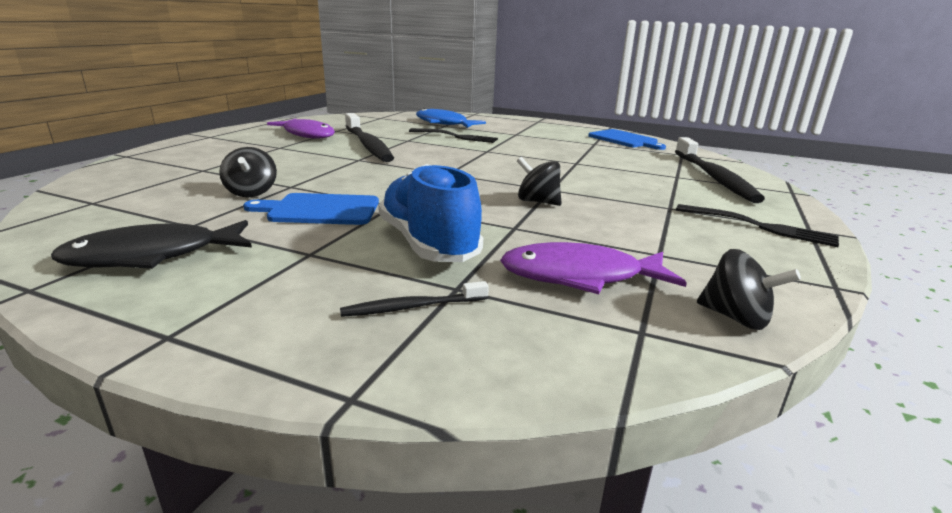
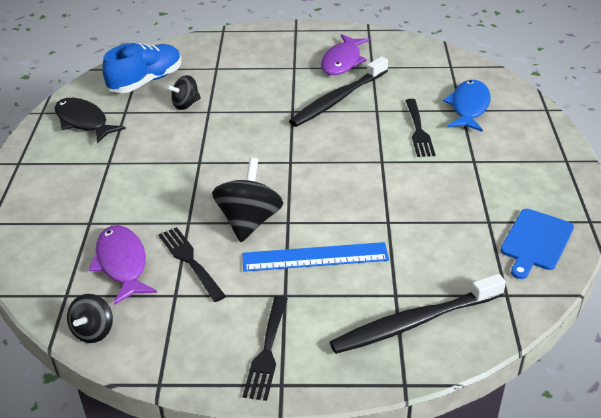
camera: 70 degrees right, 15 degrees up
(320, 210) = (172, 140): blue cutting board -> none
(413, 307) = (63, 215): black toothbrush -> none
(428, 244) = (141, 196): blue shoe -> blue shoe (146, 81)
(537, 202) = (249, 221): black spinning top -> black spinning top, size x1.66
(596, 237) = (191, 261): none -> black fork
(614, 189) = (315, 257): none -> blue ruler

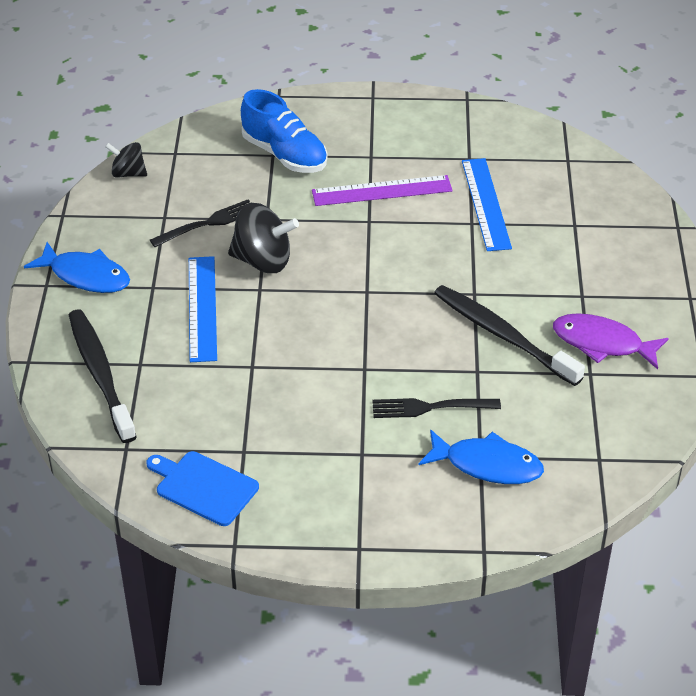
camera: 90 degrees right, 5 degrees up
(83, 122) = (448, 130): black fish -> none
(122, 264) = (210, 181): purple fish -> none
(146, 81) = (537, 168): blue shoe -> blue shoe (285, 155)
(159, 155) = (382, 191): none -> purple ruler
(186, 104) = (486, 204): black spinning top -> blue ruler
(267, 350) = (86, 276): black fork -> blue fish

